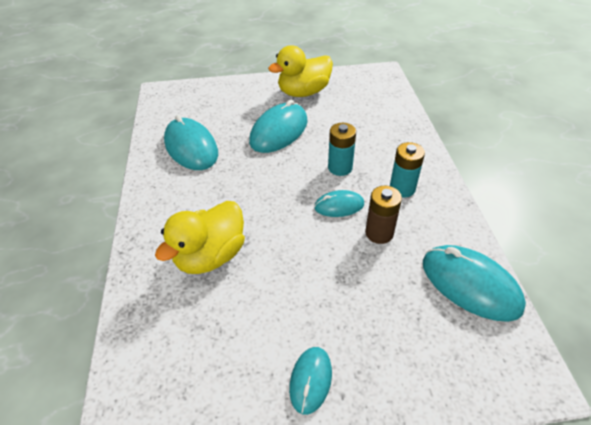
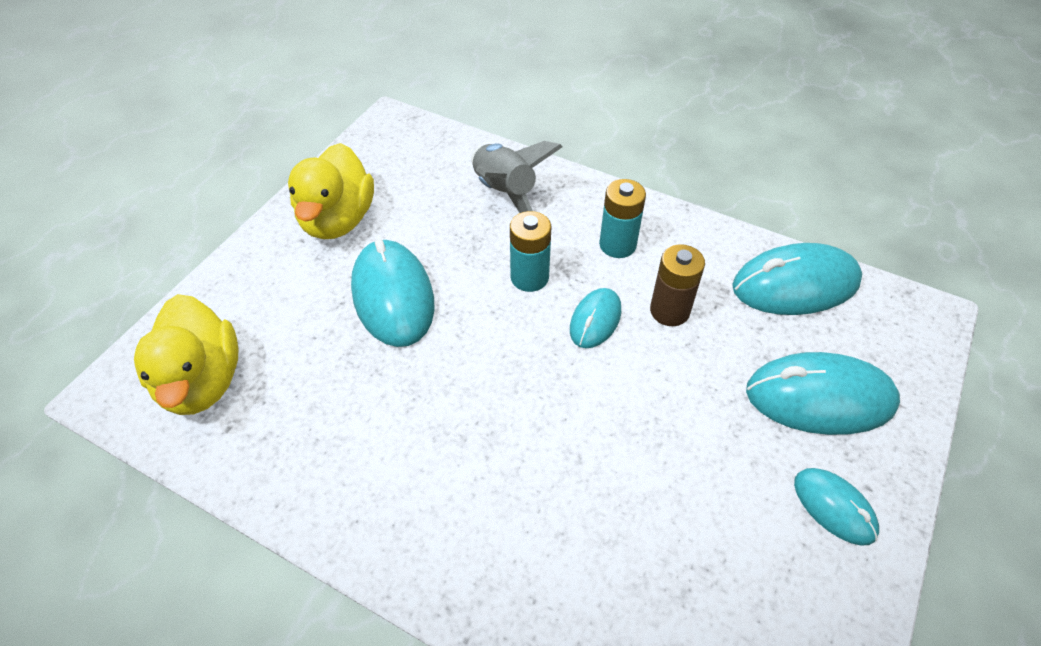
camera: 55 degrees left, 5 degrees up
(191, 147) = (314, 422): turquoise mouse -> turquoise mouse (820, 398)
(210, 256) = (570, 514): yellow duck -> yellow duck (202, 381)
(385, 130) = (505, 194): none -> grey rocket

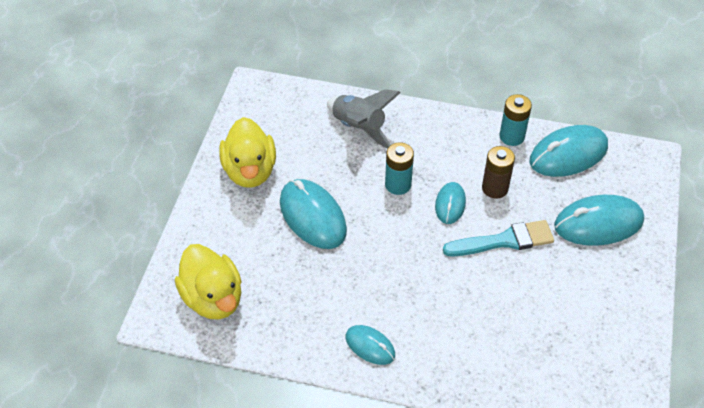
camera: 15 degrees left, 0 degrees up
(617, 245) = (448, 150): turquoise battery -> turquoise battery (512, 136)
(660, 392) = (504, 241): none -> turquoise brush
(834, 507) = (619, 284): turquoise mouse -> turquoise mouse (370, 346)

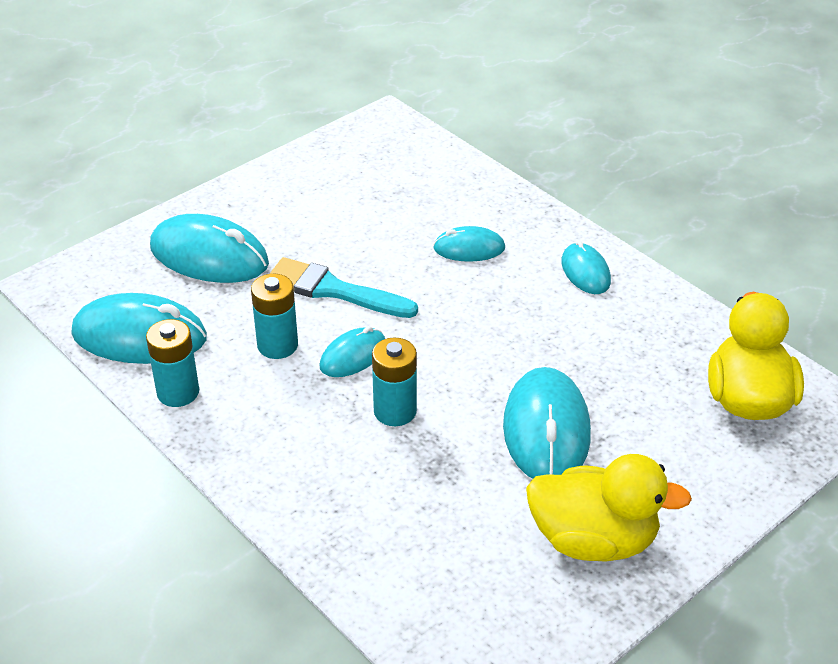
camera: 145 degrees left, 10 degrees down
(250, 171) = (593, 540): yellow duck -> yellow duck turned 75 degrees clockwise
(359, 128) = (372, 518): grey rocket -> none
(458, 322) = (469, 248): none -> turquoise mouse
(495, 188) = (277, 345): brown battery -> turquoise battery

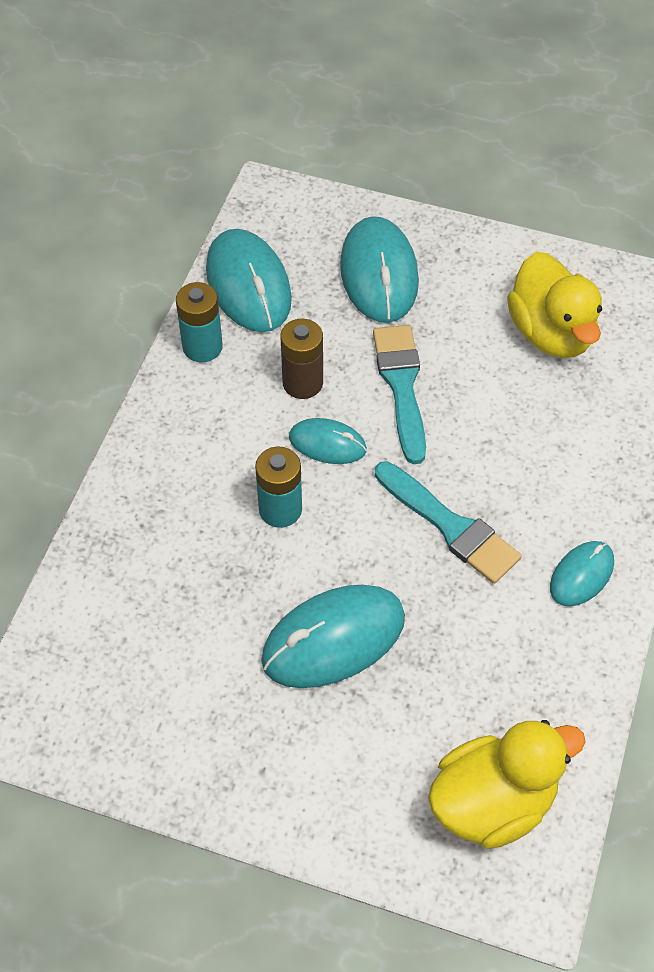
camera: 60 degrees right, 15 degrees up
(277, 345) = (302, 383): turquoise battery -> brown battery
(469, 248) = (540, 460): turquoise mouse -> none
(490, 320) = (450, 526): none -> turquoise brush
(593, 540) = (221, 737): yellow duck -> yellow duck (551, 333)

